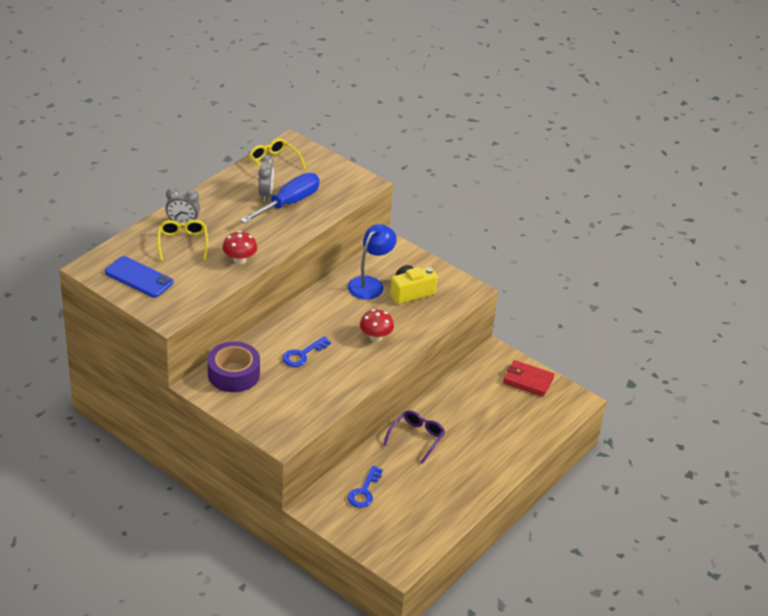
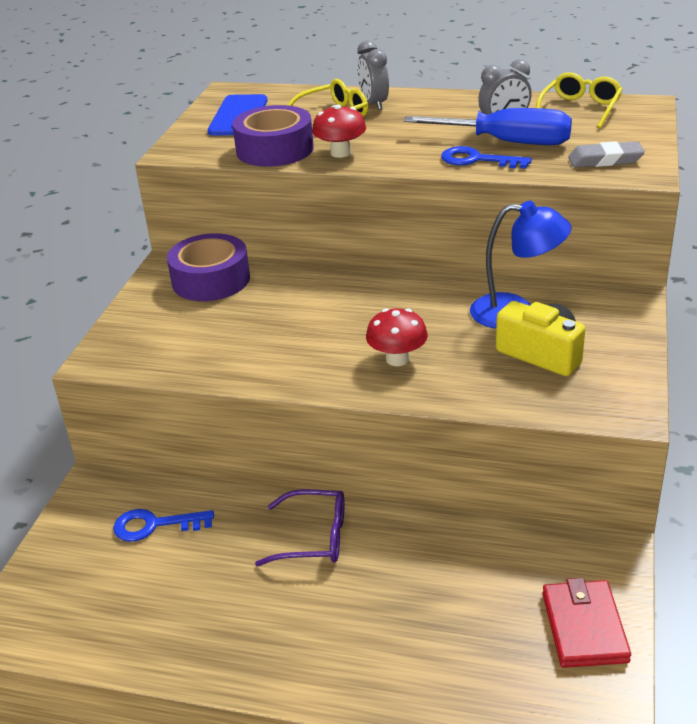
camera: 70 degrees right, 5 degrees down
(208, 280) = (275, 149): none -> purple tape
(302, 354) = (296, 314): blue key -> blue key (477, 160)
(341, 186) = (605, 160): none -> grey eraser

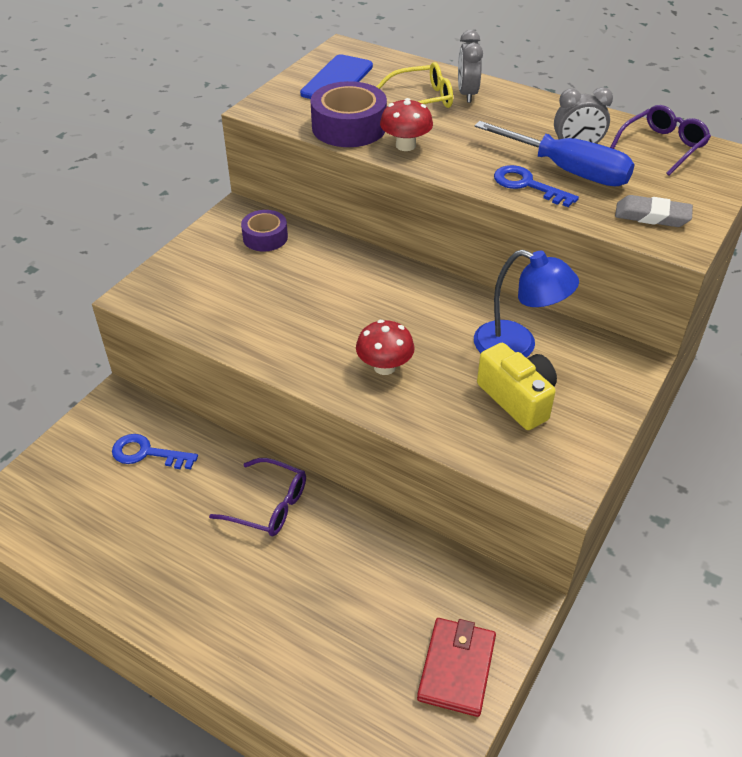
camera: 15 degrees right, 10 degrees up
(211, 280) = (265, 237): purple tape -> purple tape, size x0.62
(580, 109) = (662, 147): yellow glasses -> purple glasses

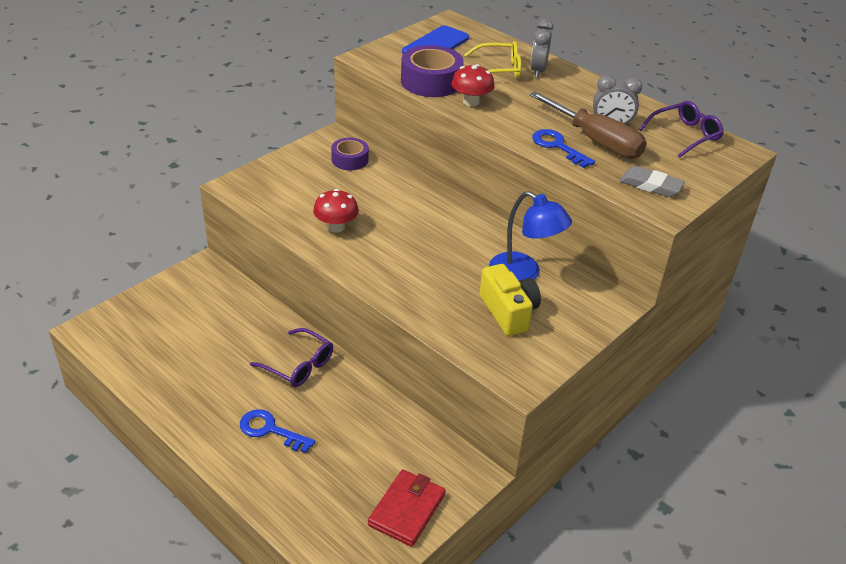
camera: 10 degrees right, 5 degrees down
(147, 453) = (216, 310): blue key -> blue key (270, 430)
(384, 367) = (410, 270): red mushroom -> red mushroom (336, 227)
(567, 171) = (596, 141): blue screwdriver -> brown screwdriver

